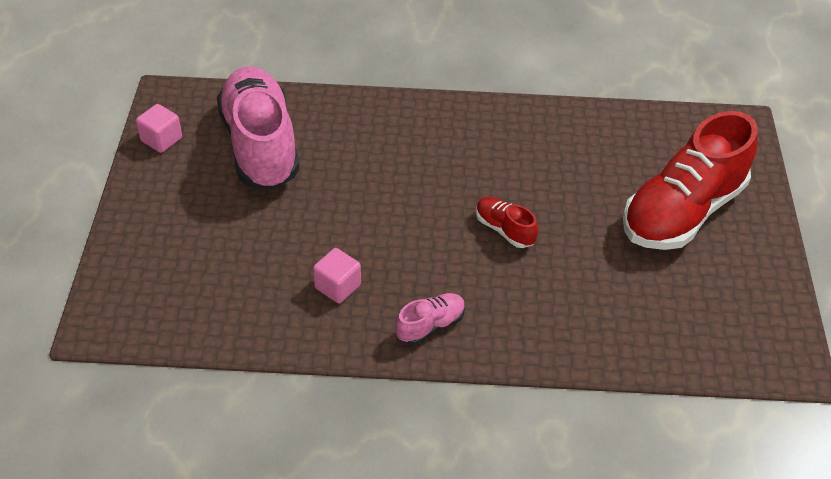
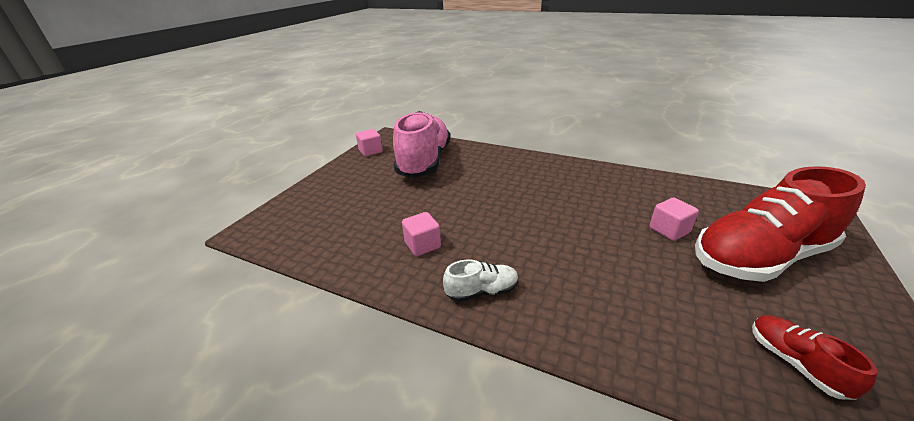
camera: 25 degrees right, 15 degrees down
(430, 326) = (482, 291): pink shoe -> white shoe
(504, 230) = (577, 236): red shoe -> red shoe (795, 363)
(597, 197) = (669, 230): none -> pink cube

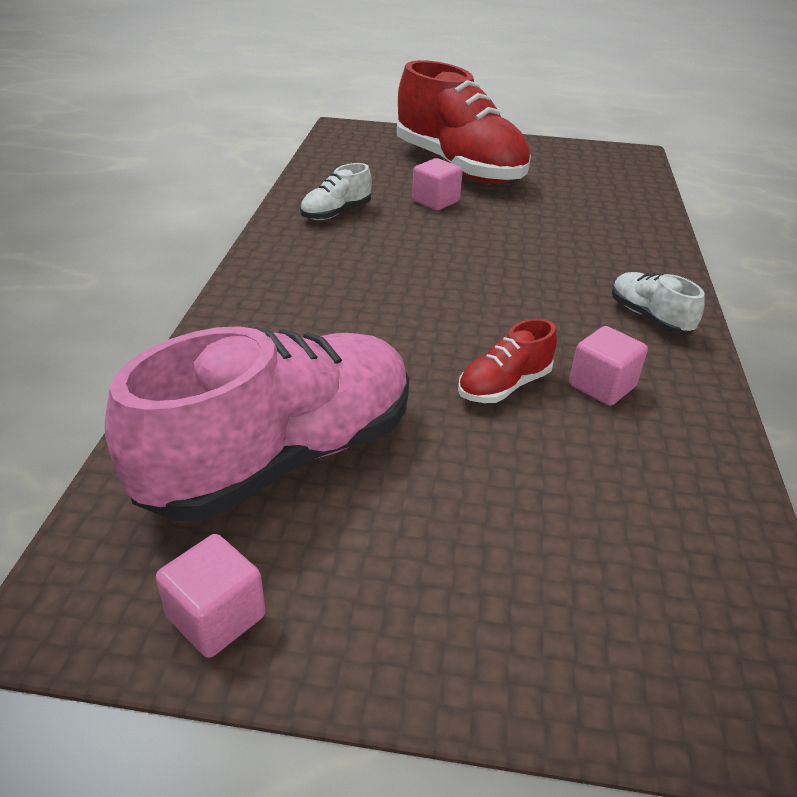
camera: 110 degrees left, 5 degrees up
(424, 162) = (281, 457): pink shoe -> pink shoe turned 150 degrees clockwise
(634, 188) = (336, 213): none -> white shoe
(795, 363) = (593, 177): red shoe -> red shoe (504, 386)

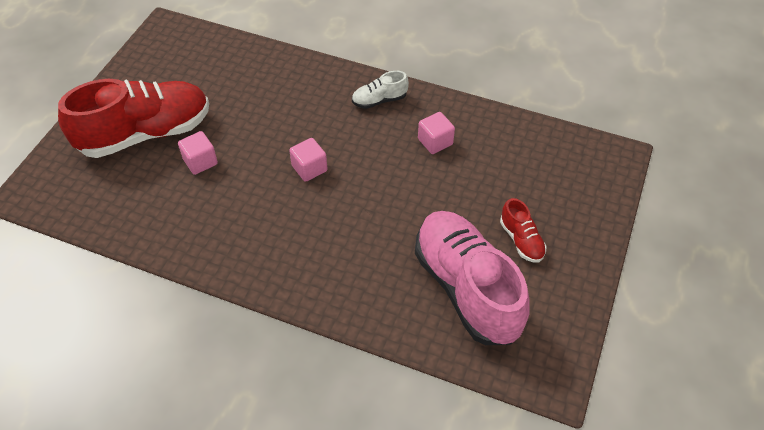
camera: 75 degrees left, 15 degrees up
(216, 617) = (563, 321): pink cube -> pink cube (309, 168)
(336, 213) = (197, 225): white shoe -> none
(504, 386) = (427, 181): red shoe -> red shoe (521, 240)

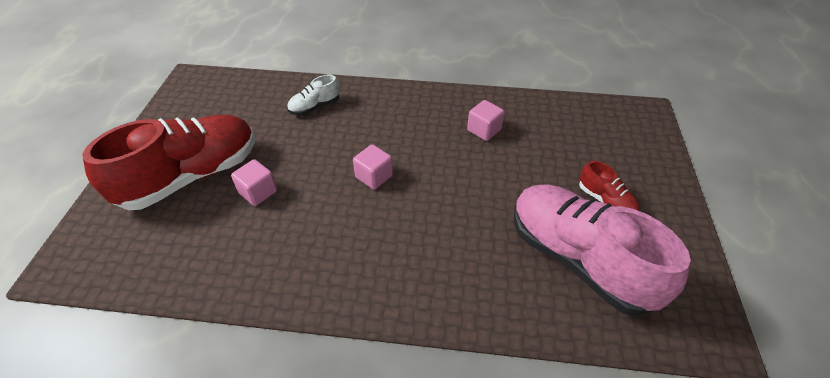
camera: 15 degrees left, 5 degrees down
(379, 100) = (417, 105): white shoe -> white shoe (315, 107)

